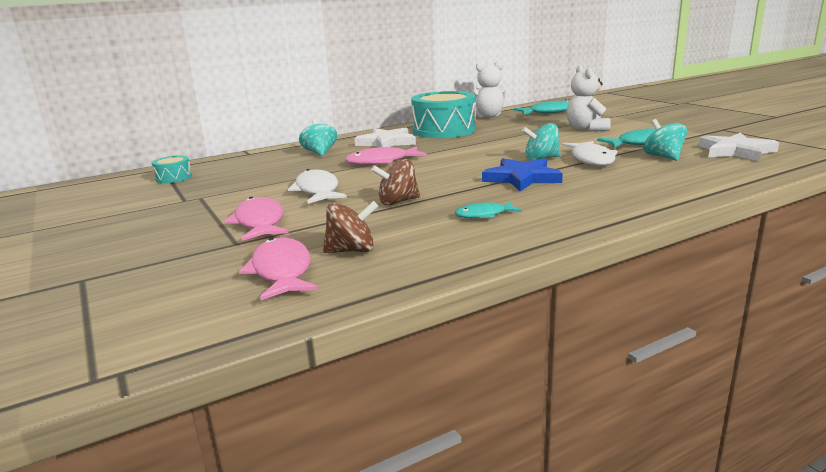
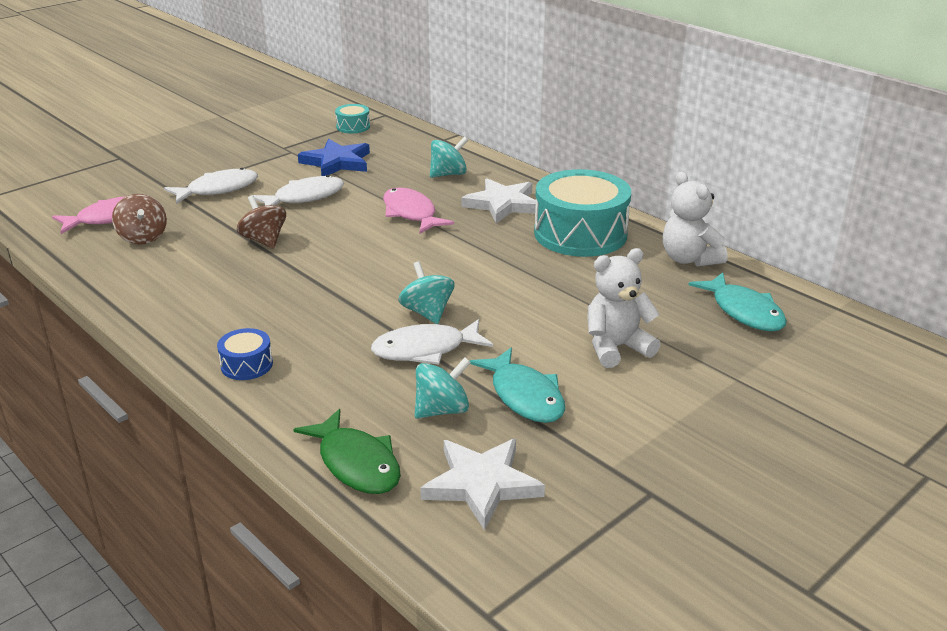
camera: 75 degrees right, 10 degrees up
(259, 222) = (218, 189): pink fish -> white fish
(484, 215) = (216, 287): turquoise fish -> none
(522, 178) = (340, 302): blue star -> blue star (337, 162)
(619, 201) = (246, 365): none -> blue drum
(733, 173) = (356, 463): none -> green fish

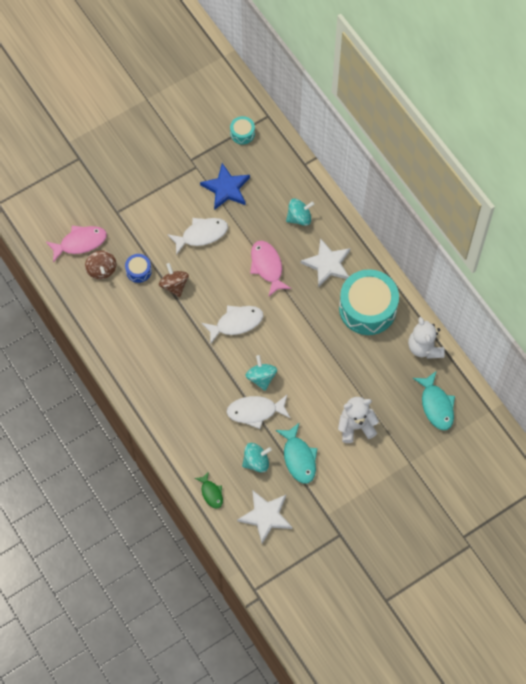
camera: 10 degrees right, 35 degrees up
(218, 189) = (146, 215): white fish -> white fish (236, 323)
(246, 365) = (162, 409): blue drum -> blue drum (138, 271)
(356, 463) = (211, 493): green fish -> green fish, size x0.61

